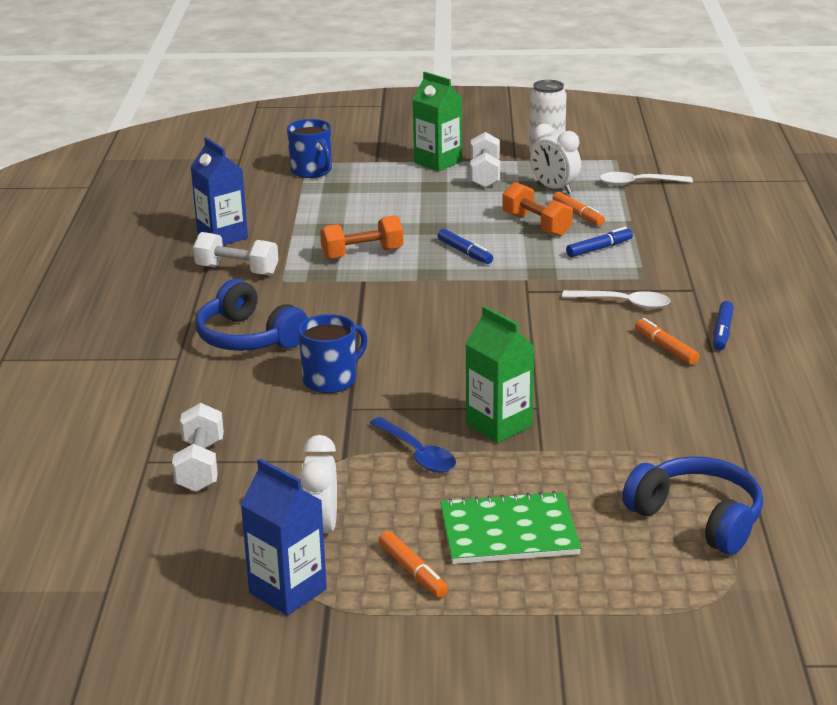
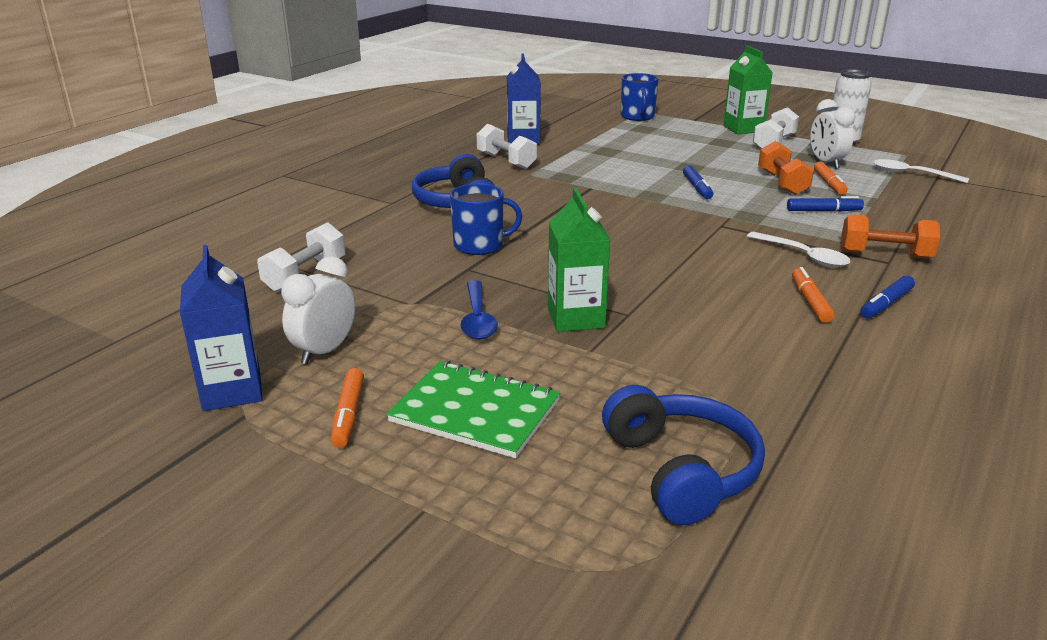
camera: 30 degrees right, 0 degrees up
(362, 254) = (612, 171): orange dumbbell -> orange dumbbell (885, 255)

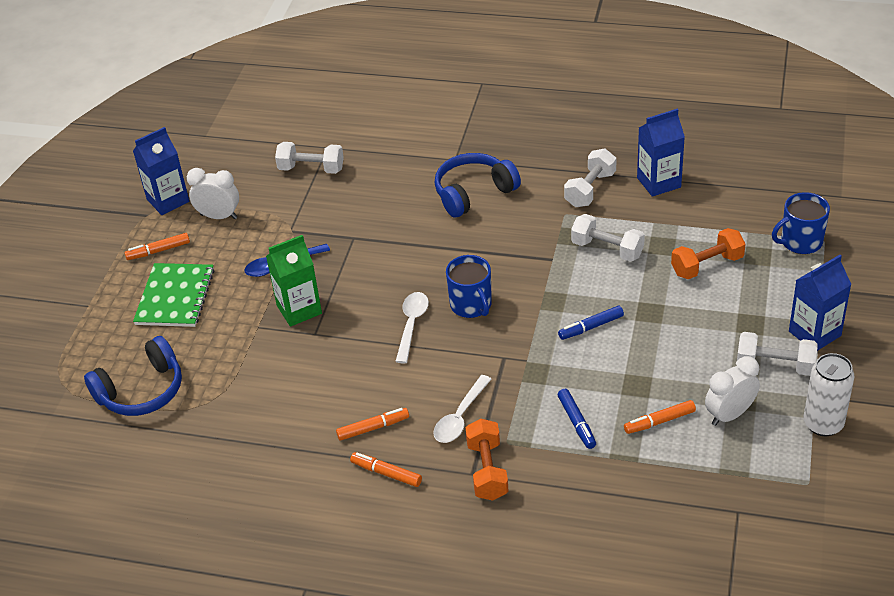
camera: 75 degrees right, 15 degrees up
(480, 245) = (395, 231): blue mug -> blue mug (471, 305)
(595, 167) = (607, 249): none -> white dumbbell
(743, 129) = (814, 333): green carton -> blue carton
(782, 183) = (640, 386): orange dumbbell -> orange dumbbell (707, 265)
(886, 304) = (386, 473): blue marker -> orange marker
(911, 174) = (734, 489): white spoon -> white spoon (412, 325)

